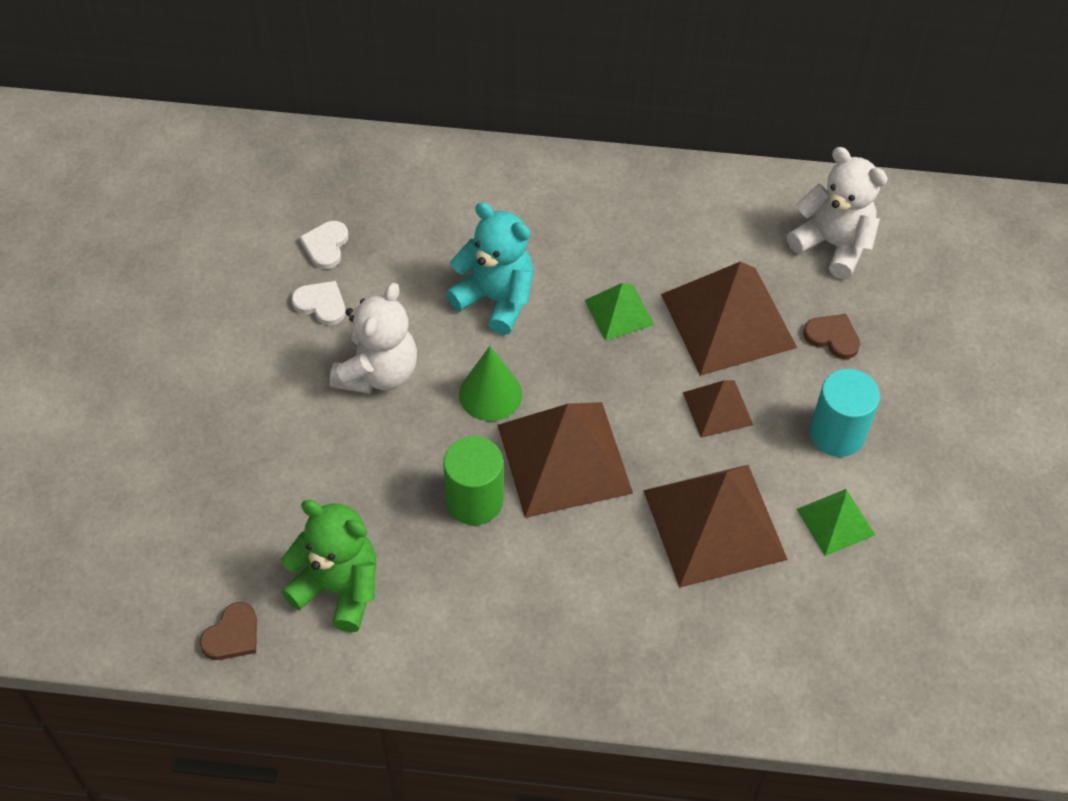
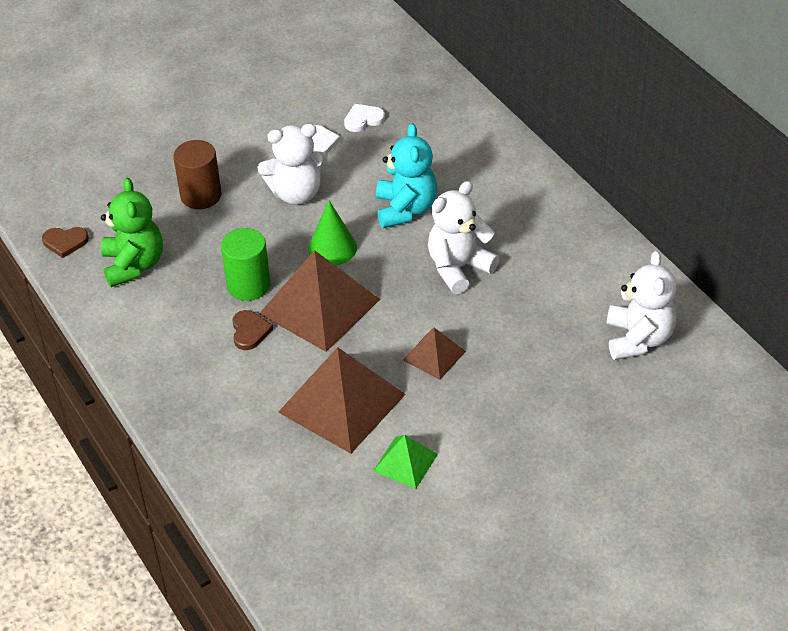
camera: 55 degrees right, 10 degrees down
(291, 459) = (201, 195): none -> brown cylinder
(619, 312) = (458, 268): green pyramid -> white teddy bear
(728, 321) = (511, 322): brown pyramid -> none
(832, 337) = (557, 381): brown heart -> brown heart (249, 331)
(837, 433) = (478, 425): turquoise cylinder -> none

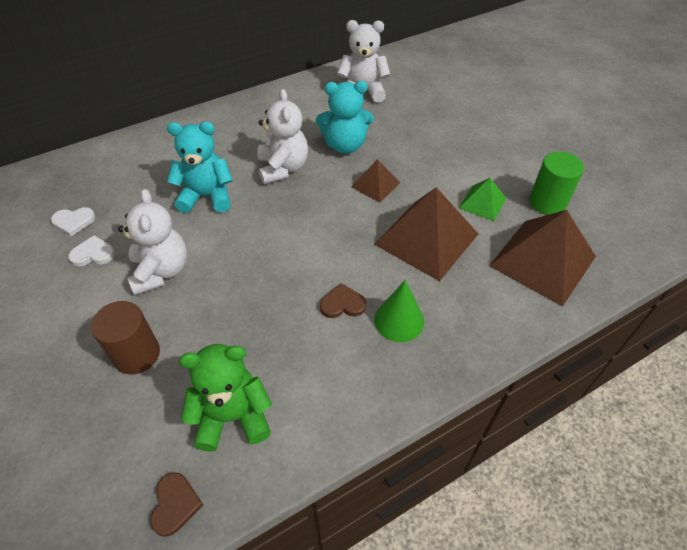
camera: 90 degrees left, 5 degrees up
(248, 285) = (281, 306): green cylinder -> green cylinder (547, 202)
(319, 306) = (315, 253): brown pyramid -> brown pyramid (542, 261)
(332, 248) = (243, 244): green cone -> green cone (399, 320)
(363, 119) = (74, 222): white heart -> white heart turned 75 degrees counterclockwise
(458, 268) = (283, 168): white teddy bear -> white teddy bear turned 150 degrees counterclockwise
(509, 324) = (345, 145): none -> turquoise teddy bear

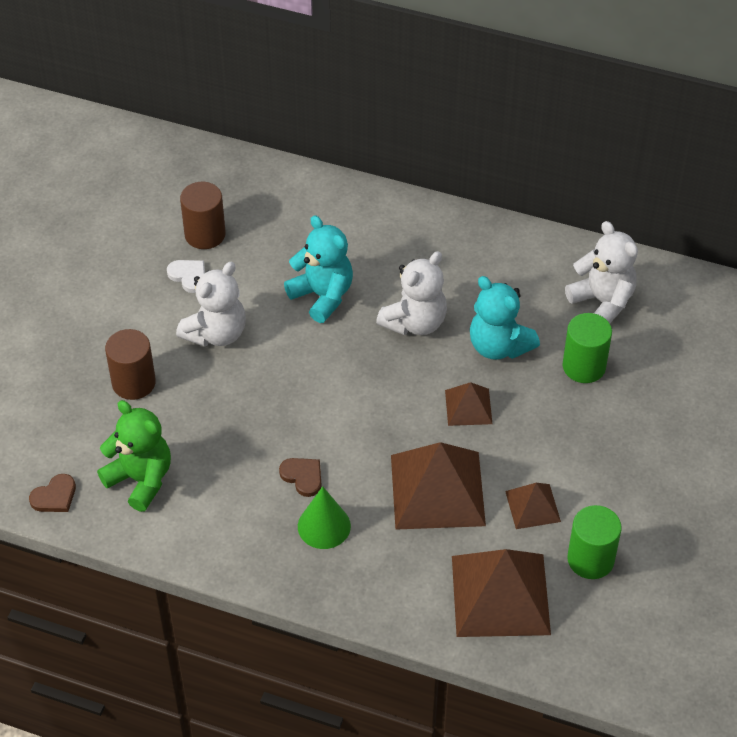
camera: 50 degrees right, 0 degrees up
(74, 222) = (205, 234): white heart -> brown cylinder
(399, 123) = (584, 366): none -> green cylinder
(482, 203) = (532, 506): green pyramid -> brown pyramid

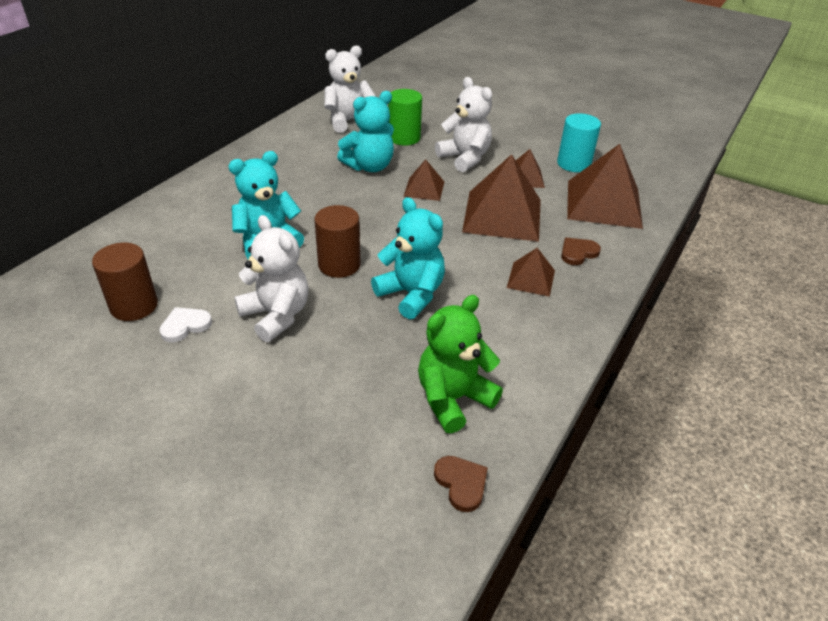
camera: 80 degrees left, 10 degrees down
(133, 383) = (315, 389): brown cylinder -> brown cylinder (339, 265)
(271, 427) = (411, 294): none -> turquoise teddy bear
(303, 477) = (474, 283): brown heart -> brown heart (578, 253)
(324, 526) = (531, 279): green cone -> brown pyramid
(415, 322) = (325, 199): white teddy bear -> white teddy bear (464, 158)
(590, 559) = (574, 164): green cylinder -> turquoise cylinder

